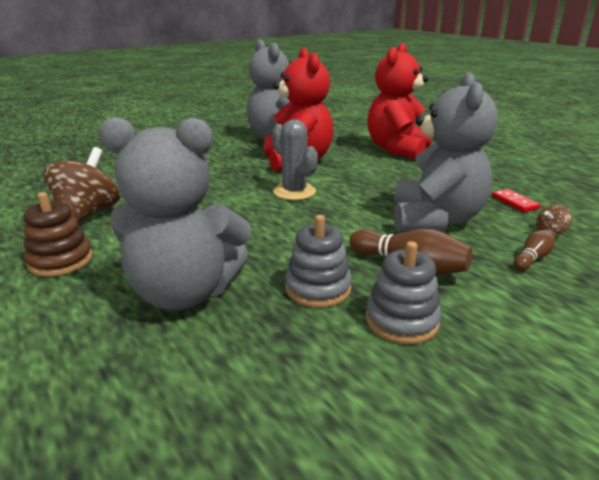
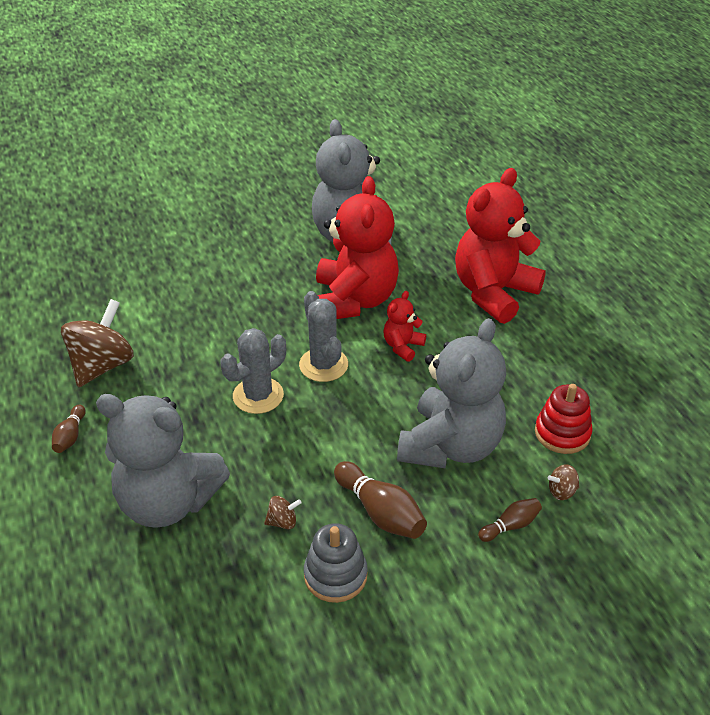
camera: 15 degrees right, 15 degrees up
(61, 261) = (70, 436): brown stacking toy -> brown bowling pin
(246, 213) = (258, 396): none -> grey cactus
(318, 288) = (283, 522): grey stacking toy -> brown spinning top
(351, 177) = (402, 346): none -> red teddy bear
(514, 202) = (562, 433): red domino -> red stacking toy

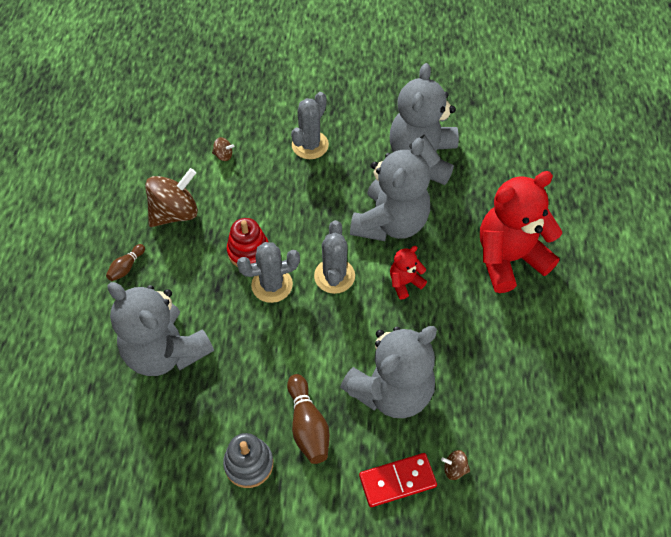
camera: 25 degrees right, 15 degrees up
(225, 260) = (310, 145): none -> grey cactus
(283, 522) = (235, 403): brown spinning top -> brown spinning top (223, 155)
(354, 300) = (390, 223): red teddy bear -> grey teddy bear
(510, 526) = (397, 481): brown bowling pin -> red domino
(562, 433) = (486, 417): red stacking toy -> red stacking toy (248, 251)

